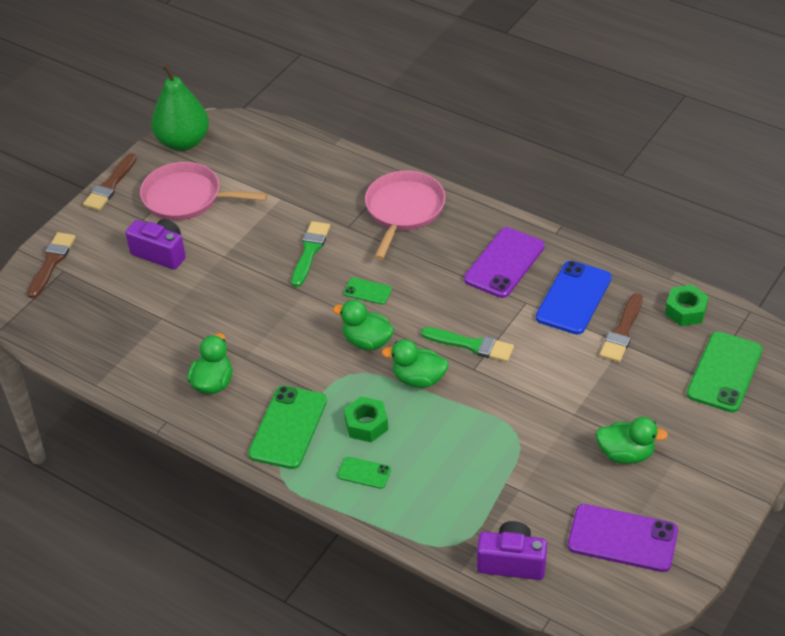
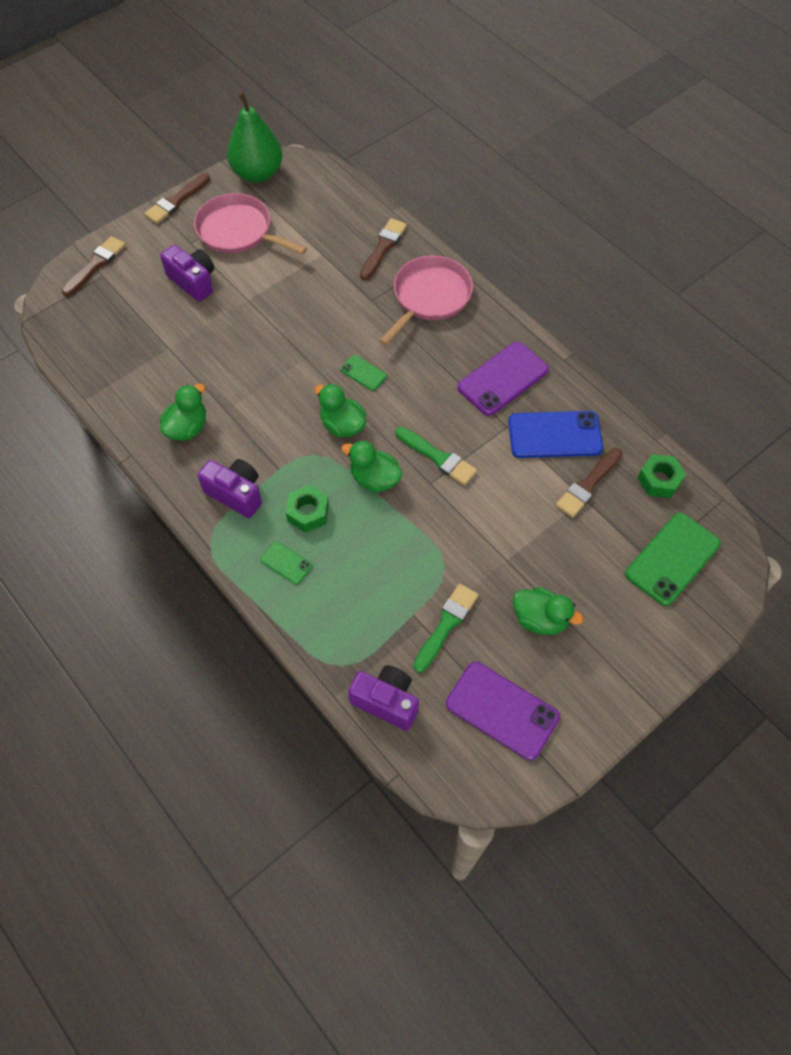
camera: 15 degrees right, 15 degrees up
(288, 427) = (236, 494): green phone -> purple camera
(310, 252) = (327, 317): green brush -> green brush (446, 625)
(339, 178) = (383, 247): none -> brown brush
(573, 298) = (554, 435): blue phone -> blue phone turned 45 degrees clockwise

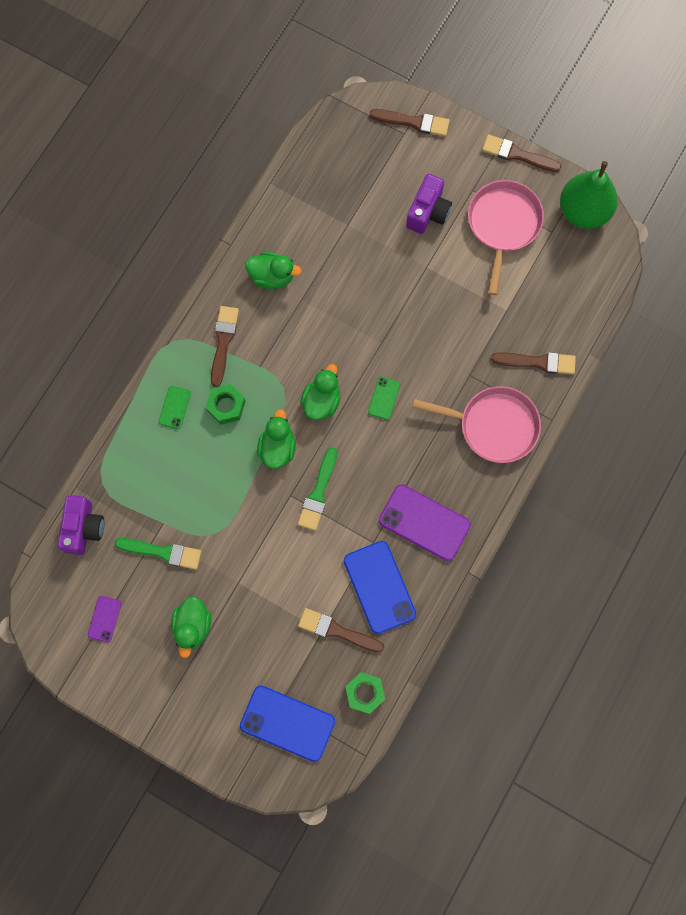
camera: 70 degrees right, 15 degrees up
(236, 494) = (223, 342): purple camera -> brown brush
(502, 710) = (104, 619): purple phone -> purple phone, size x0.50
(672, 559) = (287, 723): green phone -> blue phone

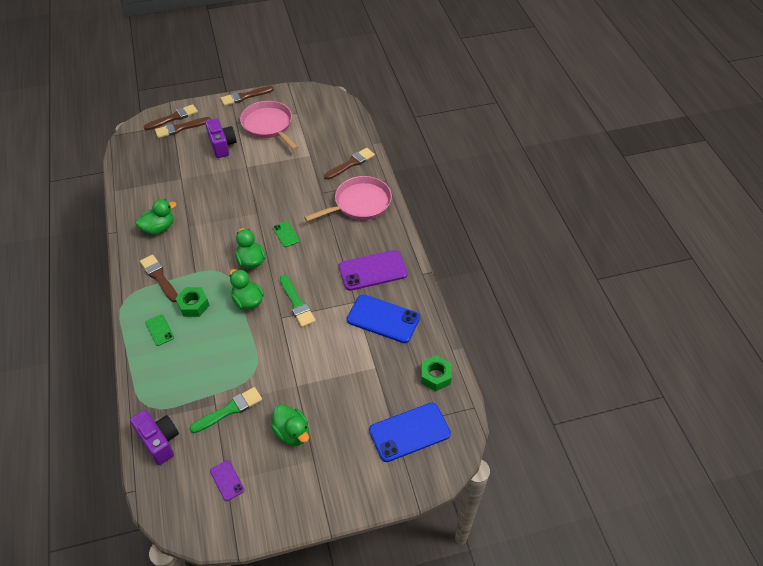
camera: 45 degrees left, 25 degrees down
(337, 631) = (384, 359): brown brush -> brown brush (180, 128)
(583, 211) = (303, 96): green pear -> none

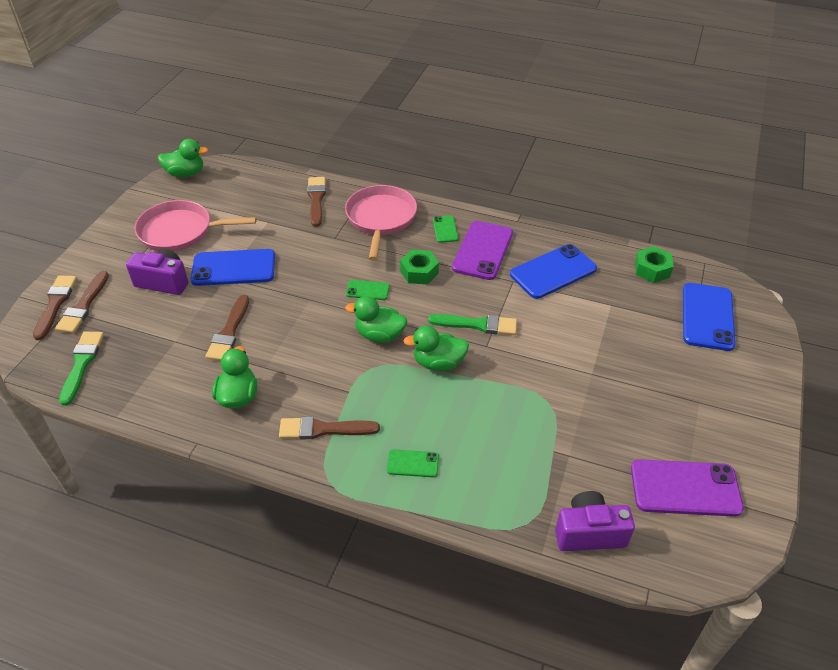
camera: 55 degrees left, 5 degrees down
(193, 305) = (401, 414): green nut -> green nut (419, 272)
(227, 480) = (685, 488): purple phone -> purple phone, size x2.00
(229, 410) = (587, 445): green brush -> green brush (82, 364)
(245, 96) = (105, 229): brown brush -> brown brush (229, 331)
(256, 166) = (233, 268): none -> blue phone
(292, 433) = (654, 404): green duck -> green duck (185, 173)
(378, 240) = (445, 229): none -> green phone

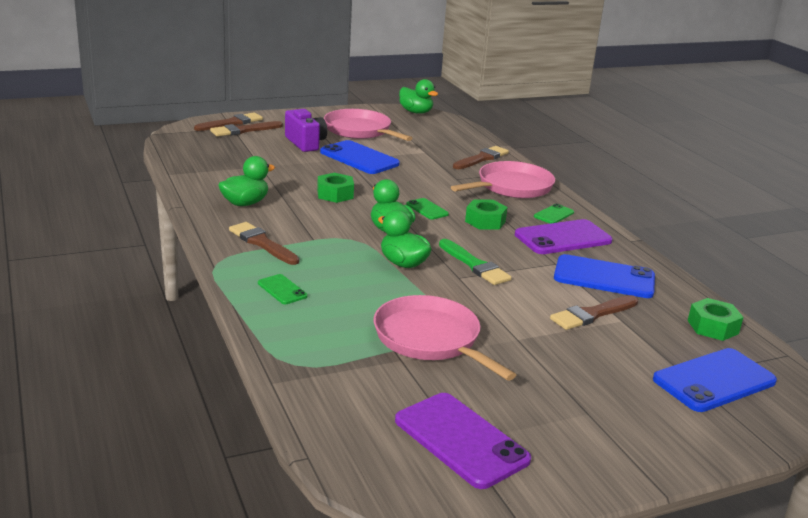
camera: 45 degrees right, 20 degrees down
(82, 364) = (195, 148): green brush -> none
(229, 331) = (298, 179): brown brush -> brown brush (592, 314)
(284, 327) = (335, 194): none -> green nut
(556, 421) = (430, 339): none -> pink pan
(589, 533) = (327, 400): purple camera -> none

